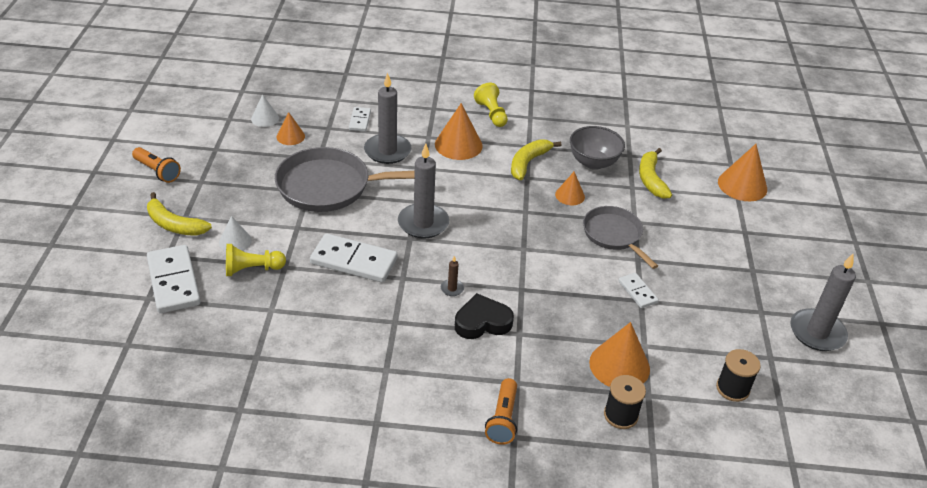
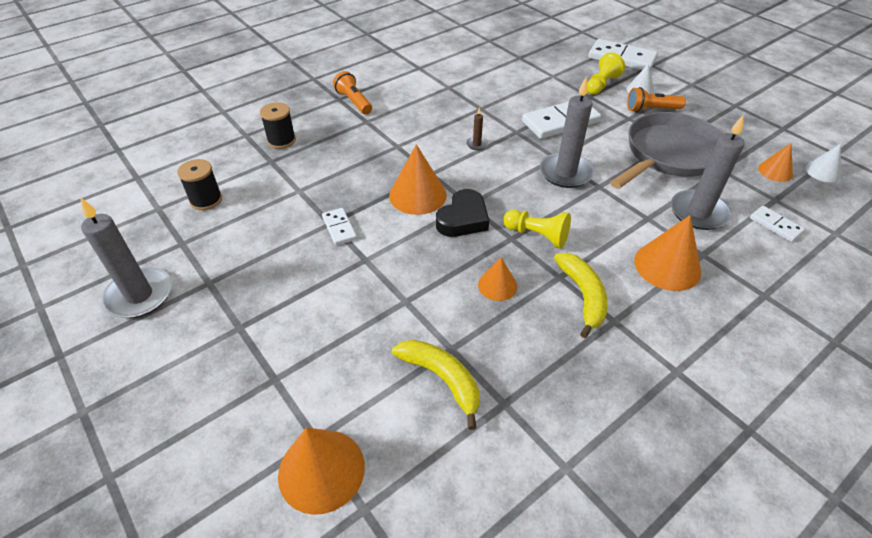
camera: 140 degrees right, 5 degrees up
(157, 171) = (767, 94): orange flashlight -> orange flashlight (651, 110)
(174, 224) = (686, 78): yellow banana -> none
(482, 322) = (429, 138): black heart -> black heart (463, 219)
(491, 114) = (713, 337): yellow pawn -> yellow pawn (537, 235)
(593, 162) = (527, 353): grey bowl -> none
(614, 235) = (410, 270): grey pan -> none
(619, 365) = (307, 167): orange cone -> orange cone (417, 195)
(637, 292) = (339, 228): white domino -> white domino turned 45 degrees clockwise

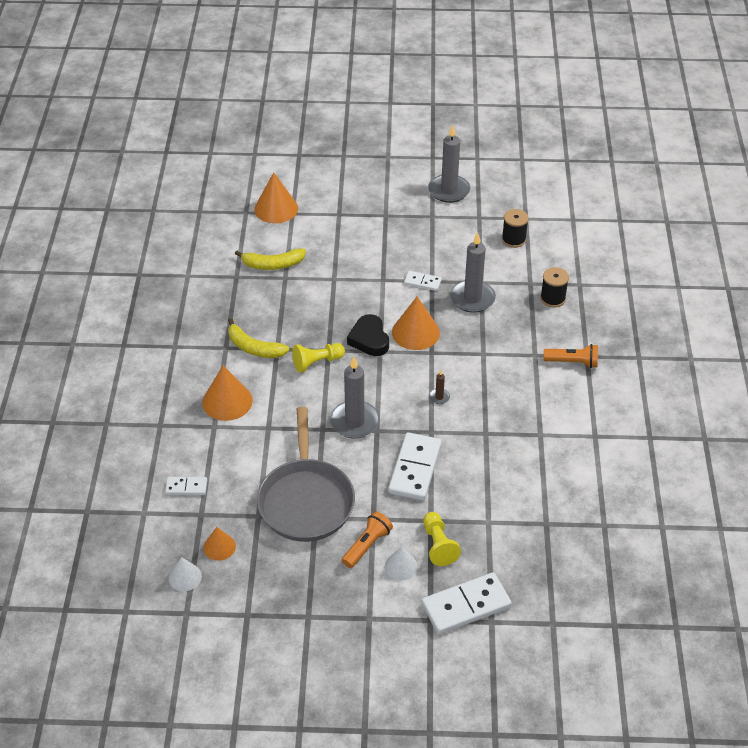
camera: 130 degrees right, 0 degrees up
(497, 285) = (302, 319): orange cone -> none
(698, 212) = (241, 458): grey candle -> grey candle (472, 298)

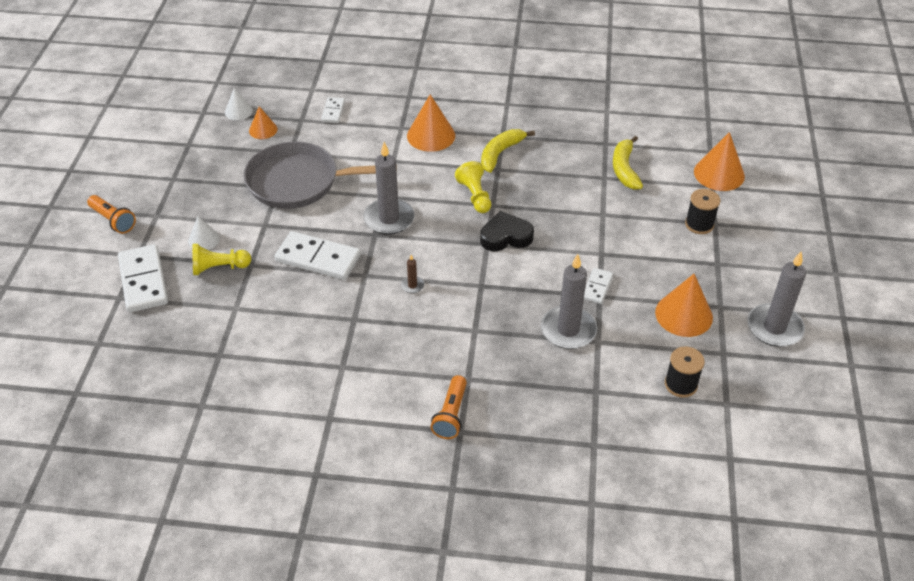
camera: 95 degrees right, 0 degrees up
(367, 545) = (235, 219): orange flashlight -> orange flashlight (113, 220)
(415, 332) = (513, 274): orange cone -> orange cone (684, 314)
(552, 298) = (566, 411): black spool -> black spool (699, 224)

